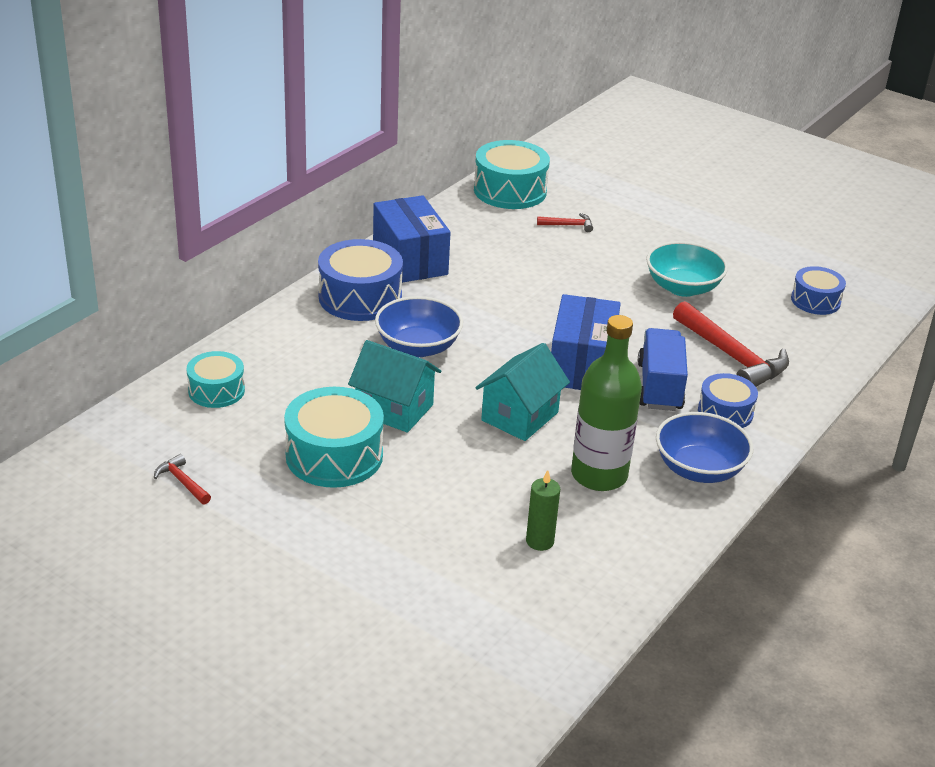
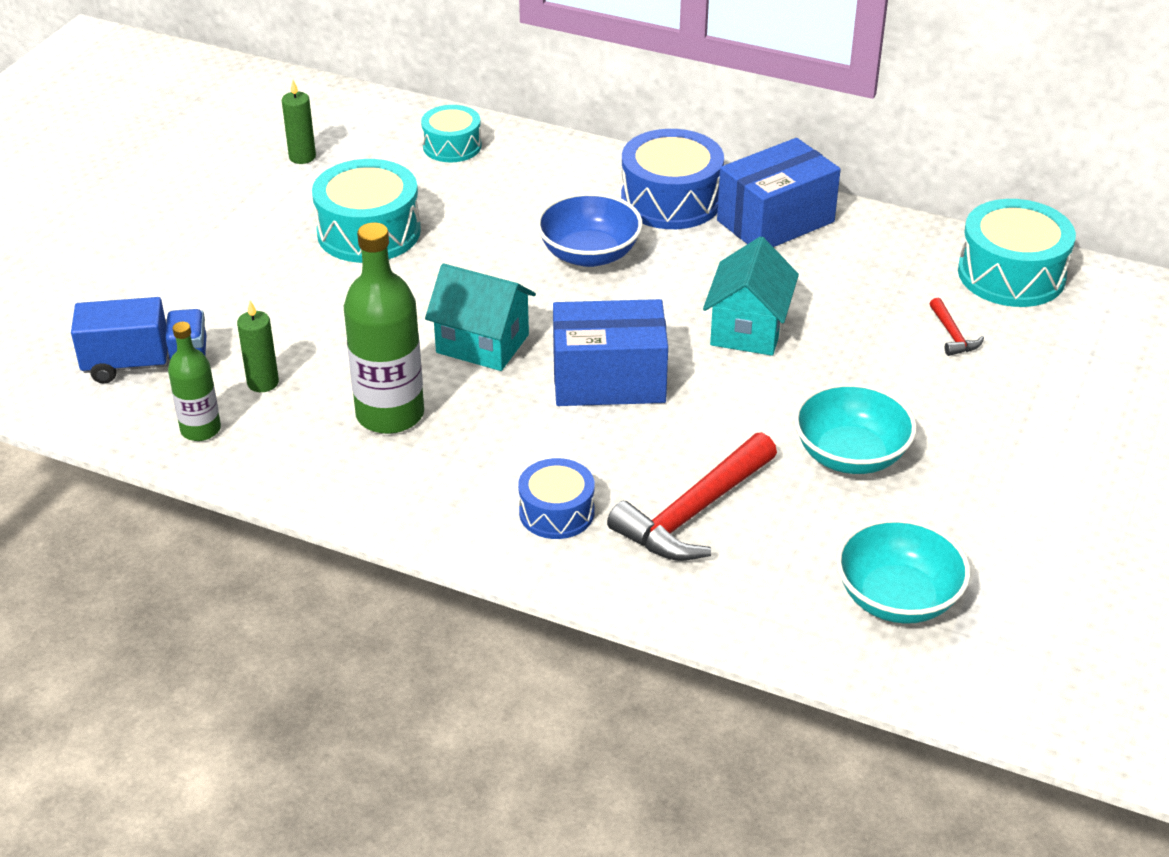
camera: 80 degrees right, 5 degrees up
(182, 482) = (302, 157): red hammer -> green candle
(394, 409) = (462, 256): turquoise house -> turquoise house (748, 329)
(596, 584) = (200, 429): none -> green bottle
(659, 386) = (591, 449): blue truck -> blue truck (146, 364)
(699, 469) = (426, 495): blue bowl -> none
(815, 301) = (897, 598): blue drum -> turquoise bowl

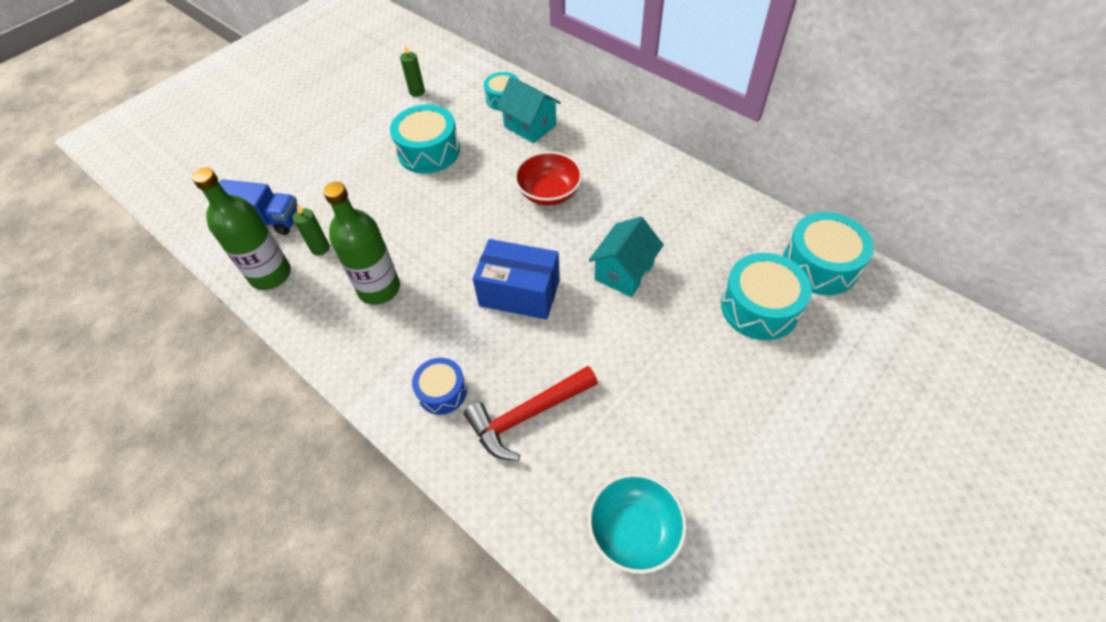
camera: 20 degrees right, 15 degrees up
(200, 429) = (270, 275): green bottle -> green bottle, size x1.72
(482, 344) = (456, 247): turquoise house -> turquoise house (530, 126)
(589, 254) = (549, 192): blue bowl -> red bowl
(671, 200) = (616, 161): blue drum -> none
(775, 221) = (676, 190): blue box -> none
(850, 455) = (650, 393): turquoise bowl -> none
(952, 335) = (759, 307): red hammer -> turquoise drum

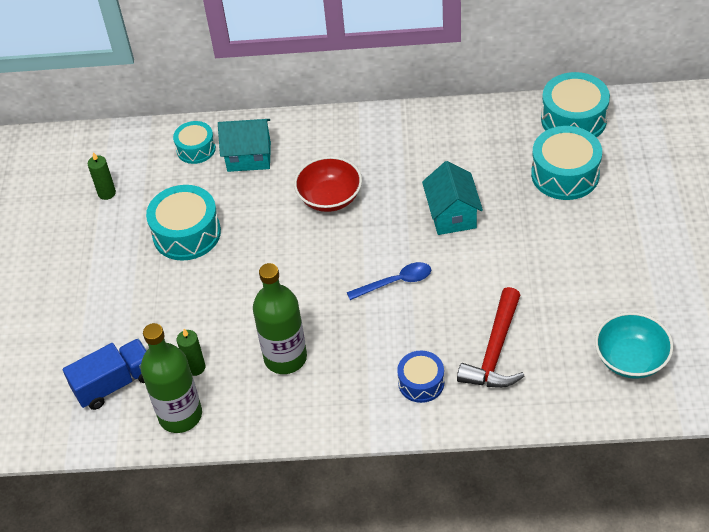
camera: 40 degrees left, 5 degrees down
(519, 293) = (395, 282): blue box -> blue spoon

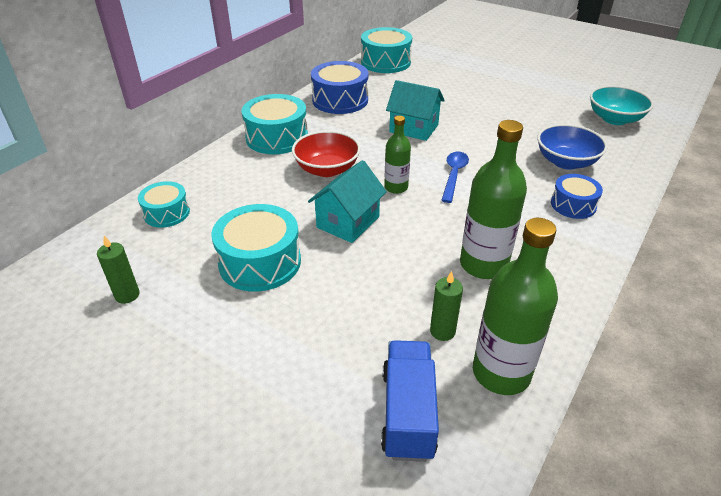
camera: 60 degrees left, 10 degrees down
(249, 157) = (222, 189): turquoise house -> turquoise house (348, 222)
(342, 255) = (396, 187): none -> green bottle
(454, 135) = (340, 100): none -> blue drum
(495, 351) = (566, 162): red hammer -> blue bowl
(565, 174) = (428, 81): turquoise drum -> turquoise drum (277, 137)

